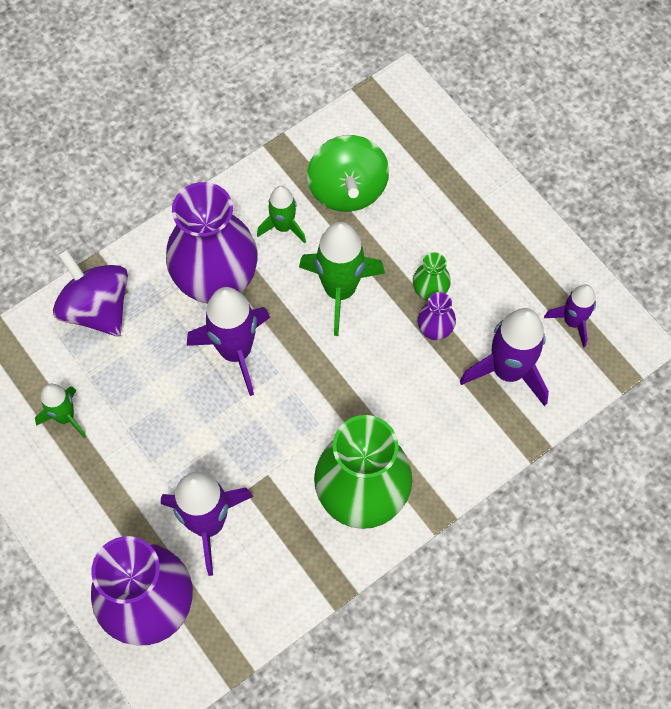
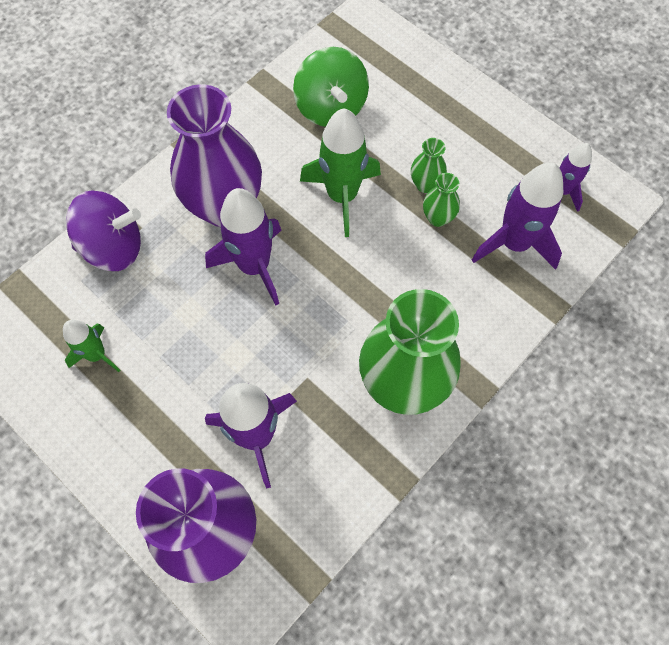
camera: 10 degrees left, 0 degrees up
(97, 308) = (113, 247): purple spinning top -> purple spinning top turned 135 degrees clockwise
(283, 227) = (278, 148): green rocket -> none
(434, 330) = (438, 218): purple vase -> green vase

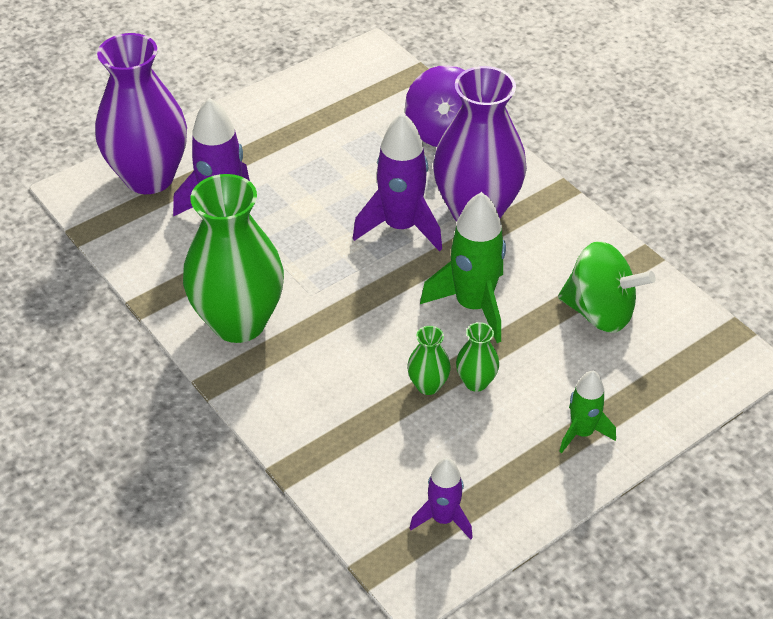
camera: 100 degrees right, 20 degrees down
(97, 355) = (334, 117): green rocket -> green rocket (582, 433)
(331, 107) = (599, 312): green spinning top -> green spinning top turned 150 degrees counterclockwise
(514, 243) = (378, 451): purple rocket -> none

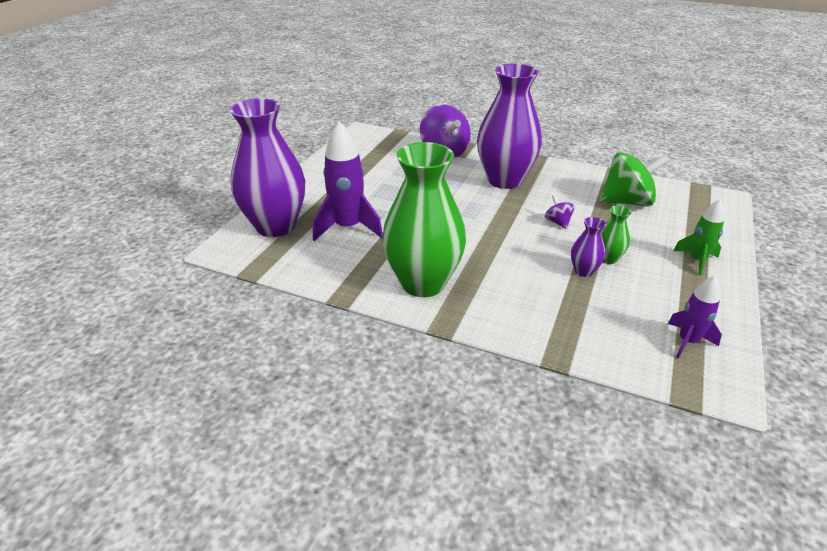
camera: 30 degrees left, 10 degrees down
(401, 227) = (470, 200): purple rocket -> none
(428, 385) = (583, 271): green vase -> purple vase
(473, 305) = (557, 222): green rocket -> purple spinning top

